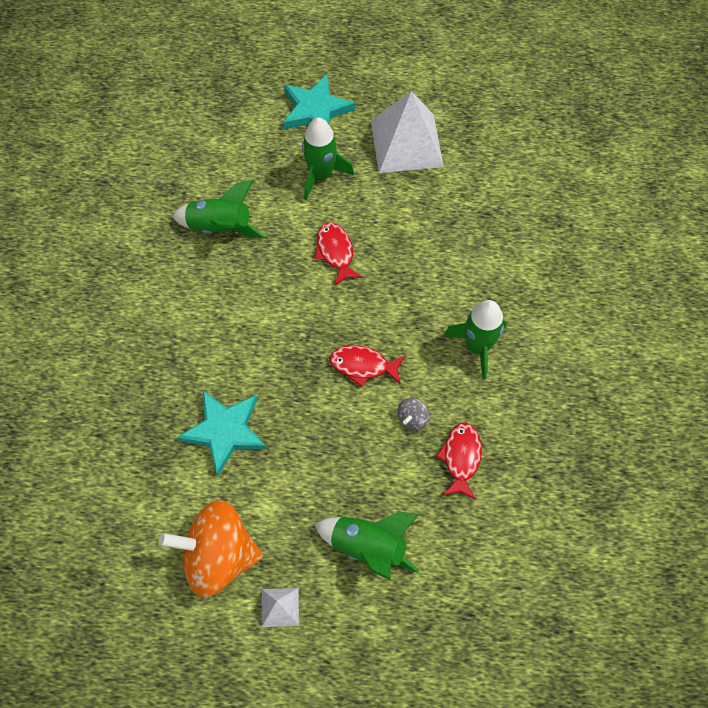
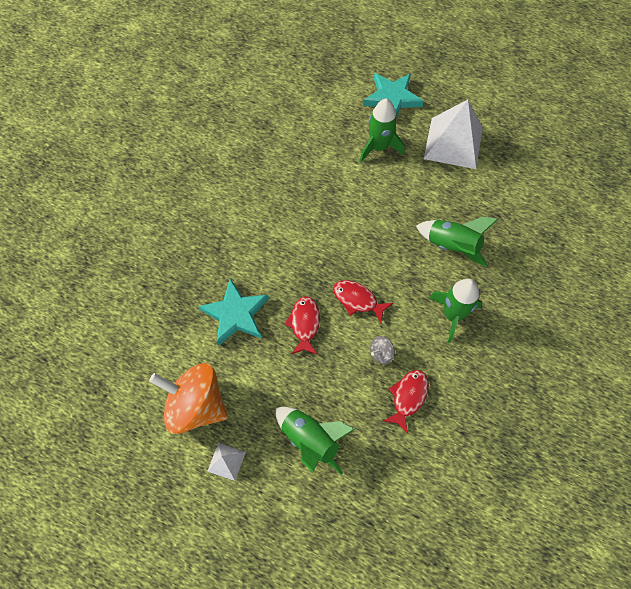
camera: 20 degrees right, 0 degrees up
(220, 227) = (289, 163): green rocket -> green rocket (452, 246)
(336, 252) = (368, 208): red fish -> red fish (304, 324)

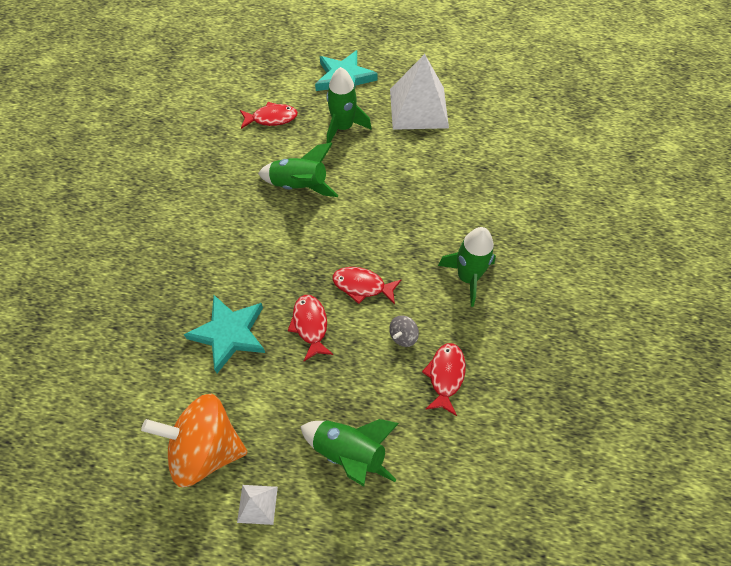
camera: 15 degrees left, 5 degrees down
(316, 124) = (271, 118): none -> red fish
(452, 246) = (446, 208): green rocket -> green rocket (299, 186)

